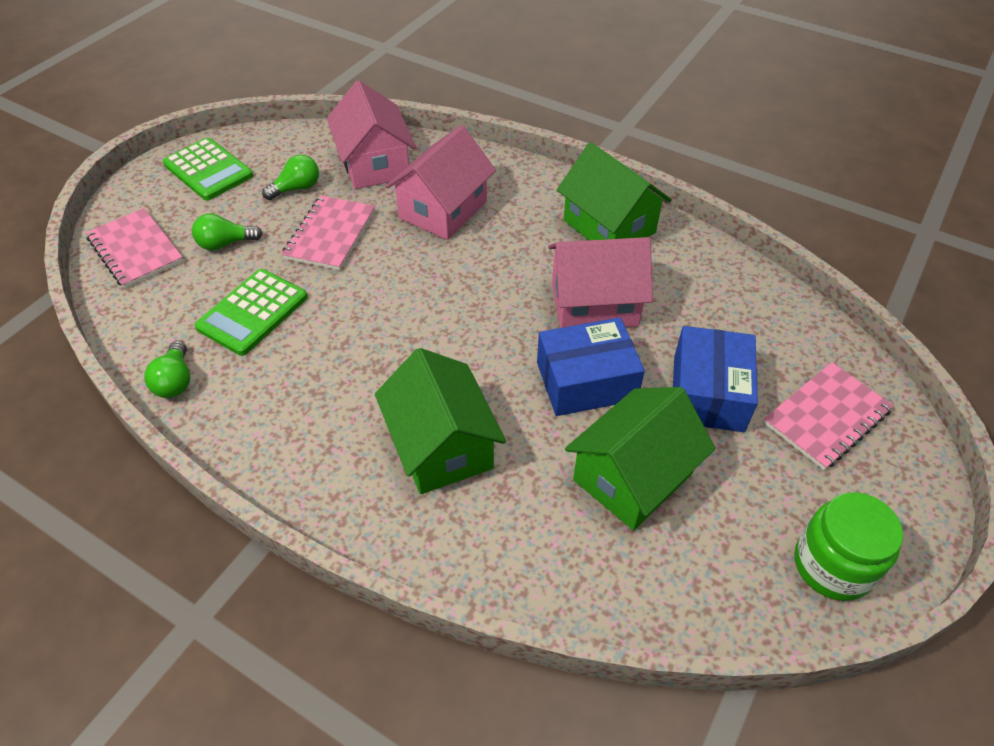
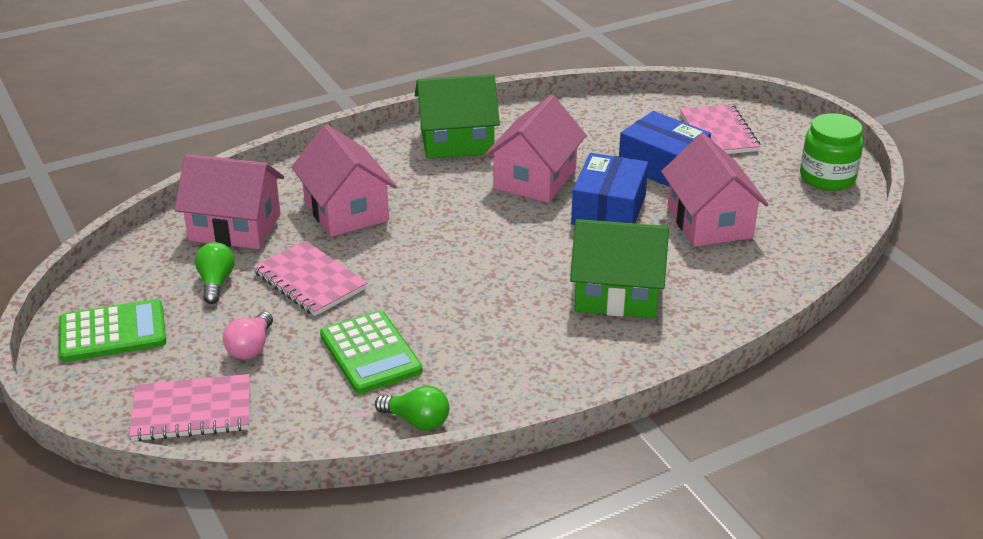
camera: 60 degrees left, 15 degrees down
(225, 244) = (251, 347): green light bulb -> pink light bulb
(632, 476) = (709, 222): green house -> pink house

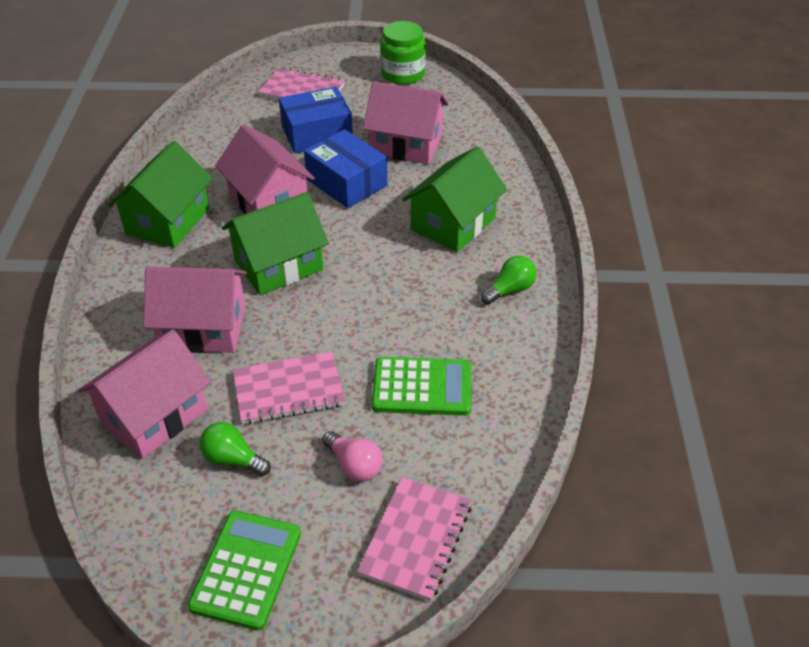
camera: 60 degrees left, 10 degrees up
(417, 421) = (526, 391): green light bulb -> green light bulb (510, 290)
(456, 217) = (278, 265): none -> green house

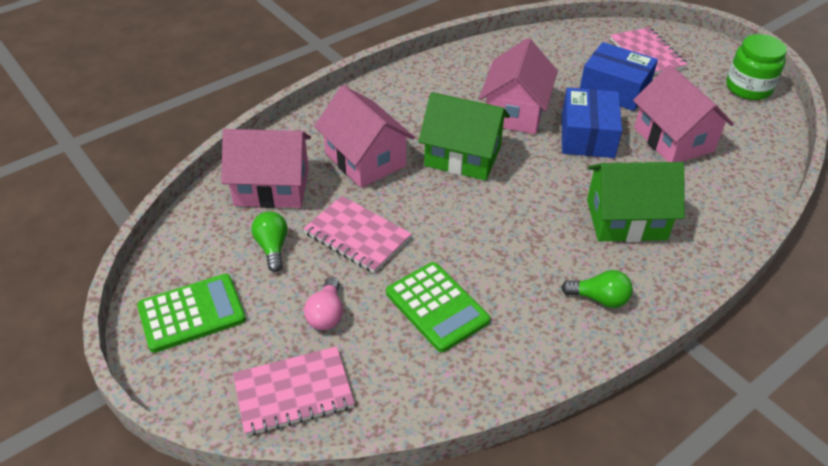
camera: 50 degrees right, 0 degrees up
(168, 221) = (437, 82): green house -> none

